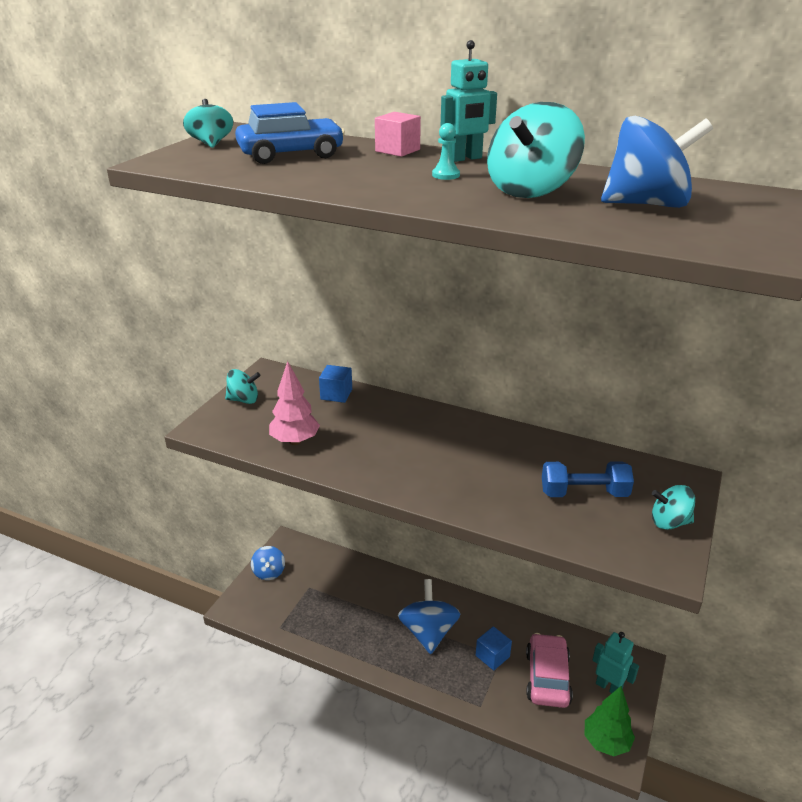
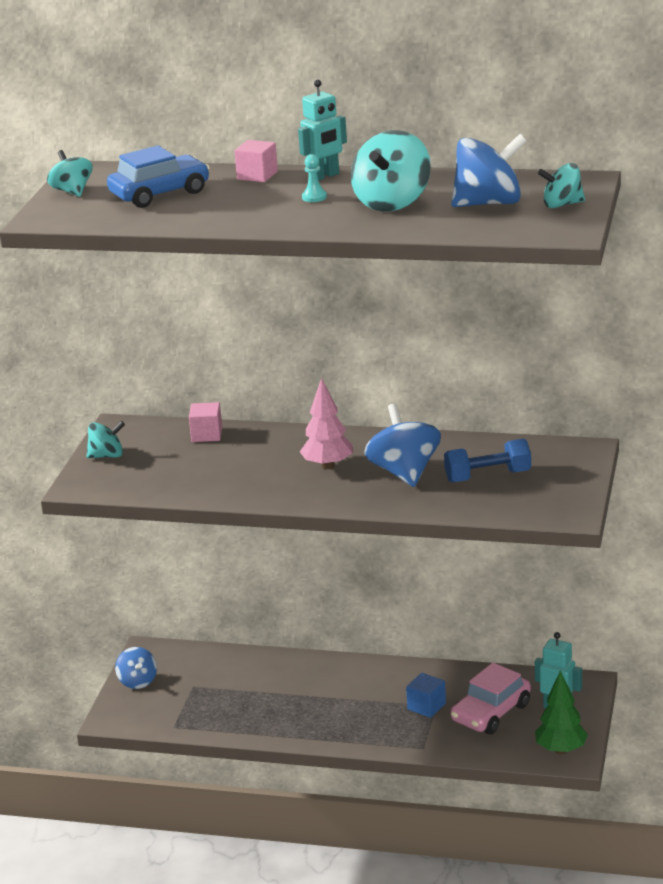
camera: 10 degrees left, 5 degrees down
(295, 441) = (184, 482): pink tree -> pink tree (327, 466)
(336, 394) = (207, 434): blue cube -> pink cube
(428, 632) = (348, 700): blue spinning top -> blue spinning top (404, 473)
(547, 677) = (491, 713): pink car -> pink car turned 135 degrees counterclockwise
(669, 522) = (569, 484): turquoise spinning top -> turquoise spinning top (562, 205)

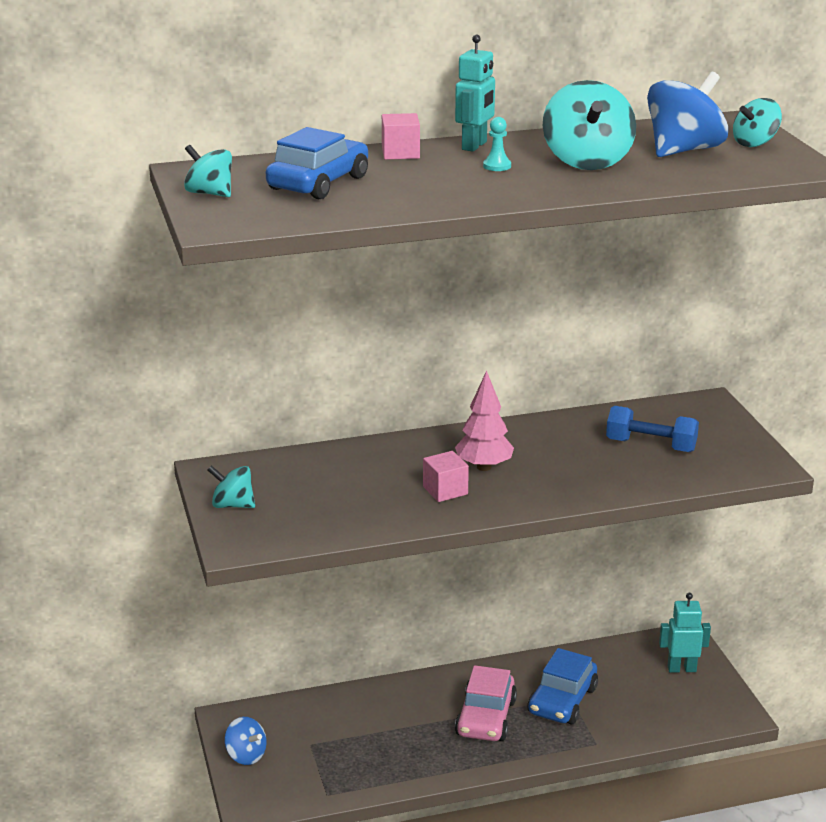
camera: 30 degrees left, 0 degrees up
(107, 456) = (232, 505): turquoise spinning top -> turquoise spinning top turned 120 degrees counterclockwise
(207, 434) = (321, 460): pink cube -> pink cube (445, 490)
(404, 473) = (567, 458): blue spinning top -> none
(426, 706) = (562, 700): blue cube -> blue car
(488, 476) = (651, 445): blue dumbbell -> blue dumbbell turned 60 degrees clockwise
(491, 713) = (626, 690): pink car -> pink car (485, 718)
(561, 750) = (721, 709): green tree -> none

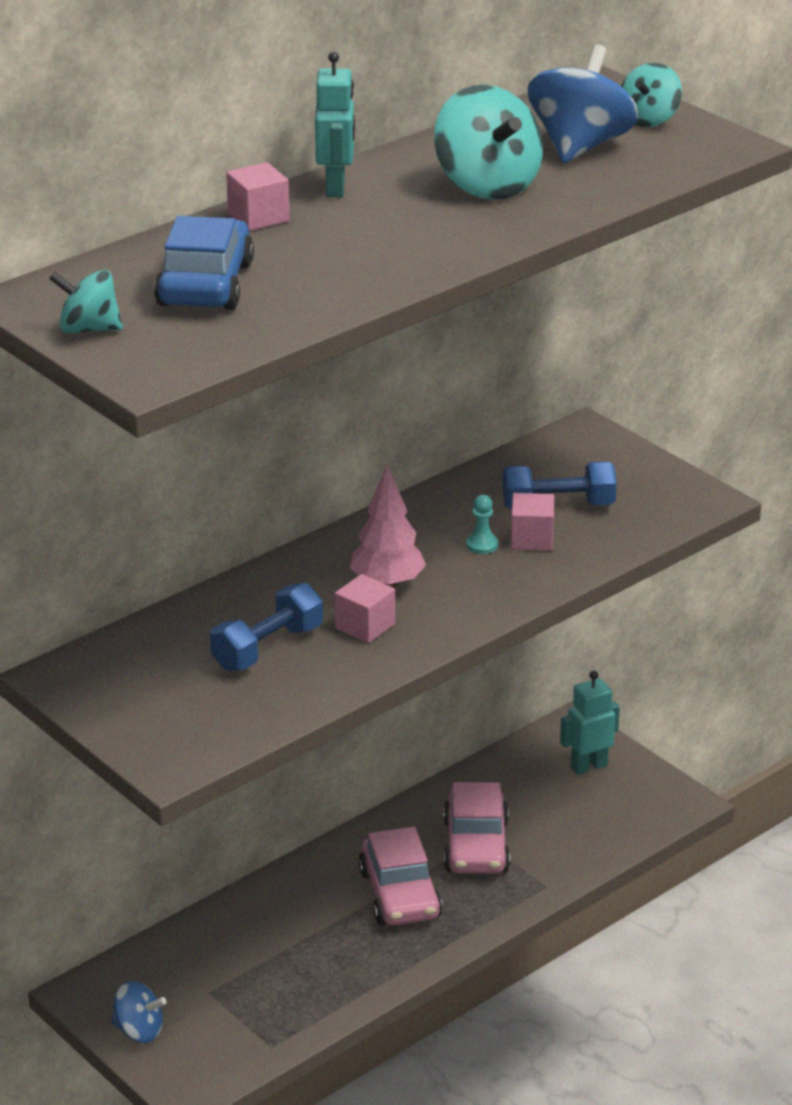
camera: 25 degrees left, 5 degrees up
(232, 505) = (123, 714): turquoise spinning top -> none
(365, 488) = (267, 648): none -> blue dumbbell
(497, 166) = (391, 214): turquoise pawn -> turquoise pawn (482, 545)
(562, 700) = (476, 846): blue car -> pink car
(613, 462) = (532, 539): none -> pink cube

